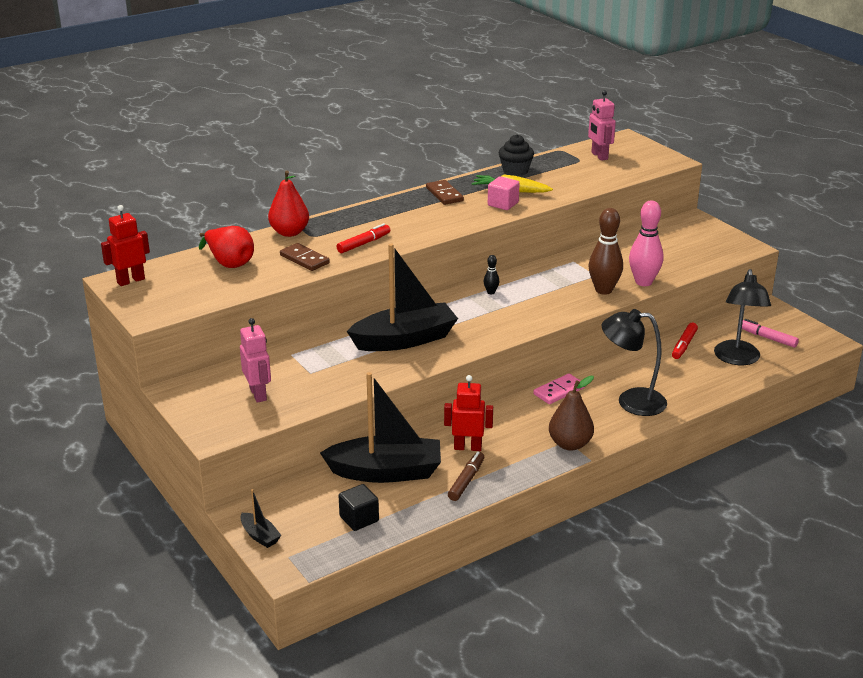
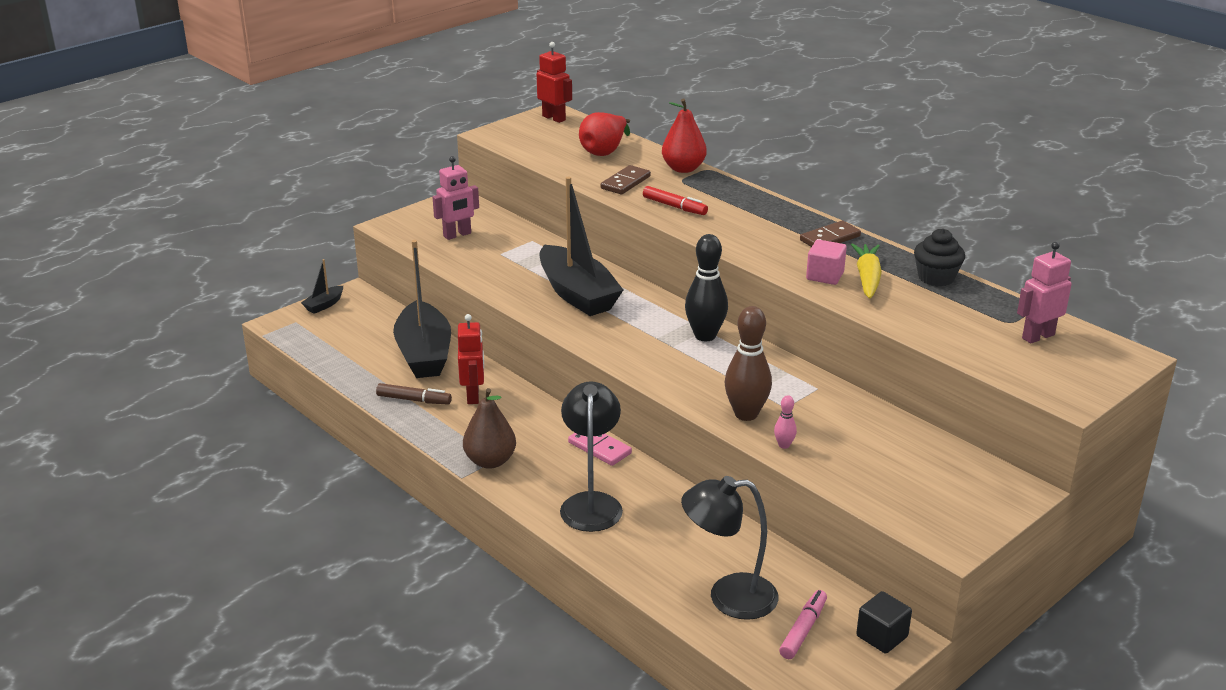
camera: 80 degrees right, 0 degrees up
(359, 519) = (349, 348): black cube -> black cube (882, 636)
(491, 292) = (705, 336): black bowling pin -> black bowling pin, size x2.16
(643, 282) = (784, 445): pink bowling pin -> pink bowling pin, size x0.46
(684, 345) = (747, 546): red marker -> none

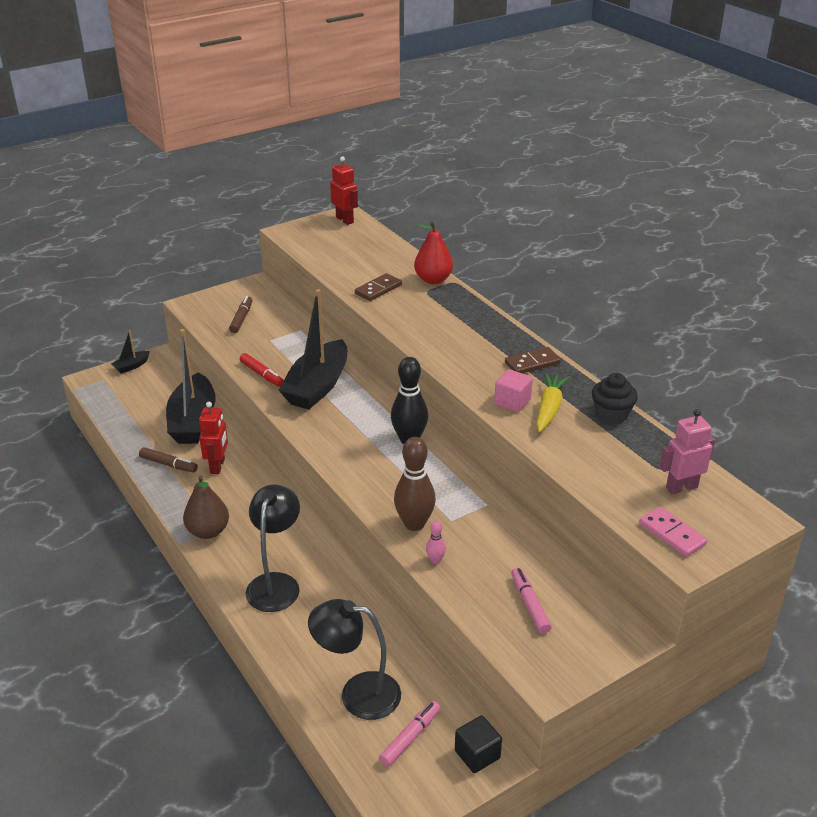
camera: 10 degrees right, 5 degrees up
(457, 235) = (241, 318): pink robot -> brown marker
(577, 294) = (317, 386): black boat -> black boat turned 45 degrees clockwise
(599, 448) = (302, 529): pink domino -> pink domino (672, 534)
(604, 151) = (373, 256): red pear -> none
(674, 207) = (410, 317): red marker -> red marker (262, 374)
(903, 475) = (530, 604): none -> pink marker

